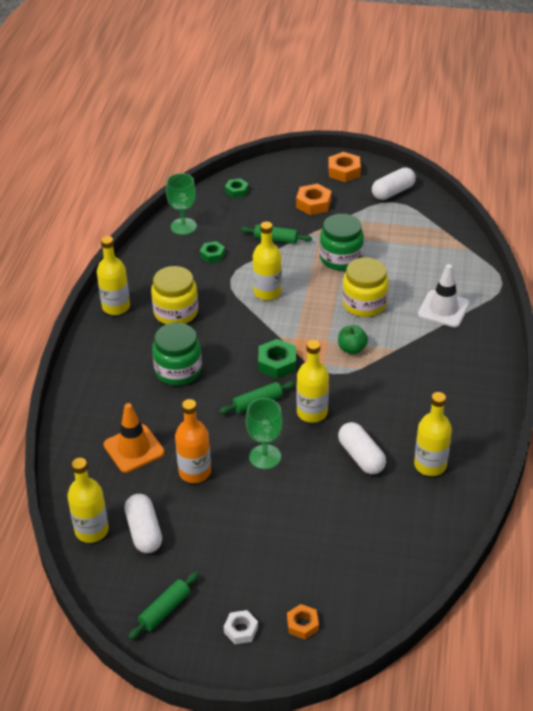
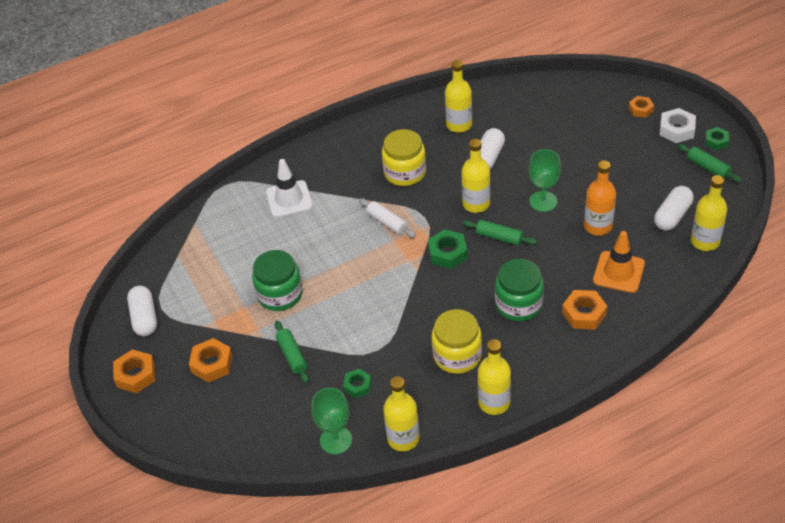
camera: 125 degrees left, 5 degrees up
(124, 400) = (584, 313): none -> orange nut
(165, 610) = (708, 167): green rolling pin -> green rolling pin turned 45 degrees clockwise
(236, 191) = (240, 439): green nut -> green nut (716, 141)
(241, 630) = (677, 130): white nut -> white nut, size x1.53
(267, 292) = (371, 313): yellow bottle -> yellow bottle (403, 438)
(352, 349) = (387, 222): green apple -> white rolling pin
(364, 304) = (326, 246): yellow jar -> yellow jar (405, 172)
(393, 192) = (145, 318): white capsule -> white capsule turned 60 degrees clockwise

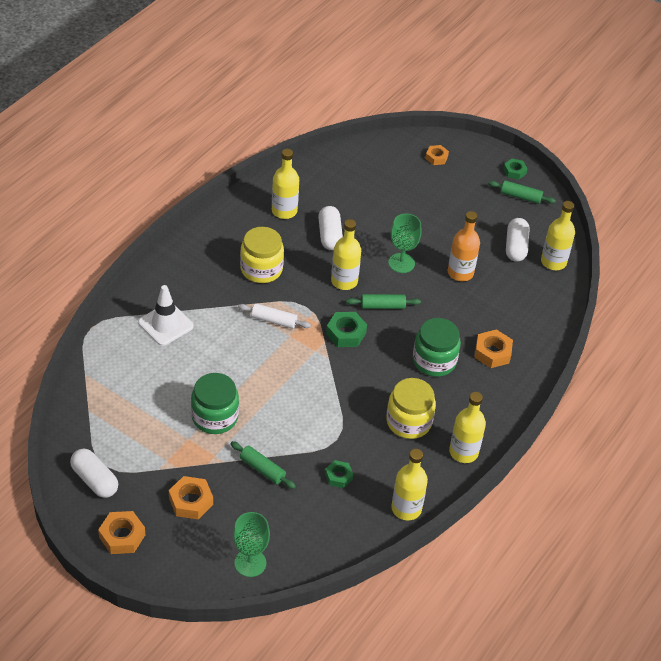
camera: 35 degrees left, 0 degrees up
(336, 440) = (349, 530): green goblet -> green goblet (250, 563)
(618, 272) = (500, 308): orange traffic cone -> none
(677, 130) = (477, 169): white nut -> none

